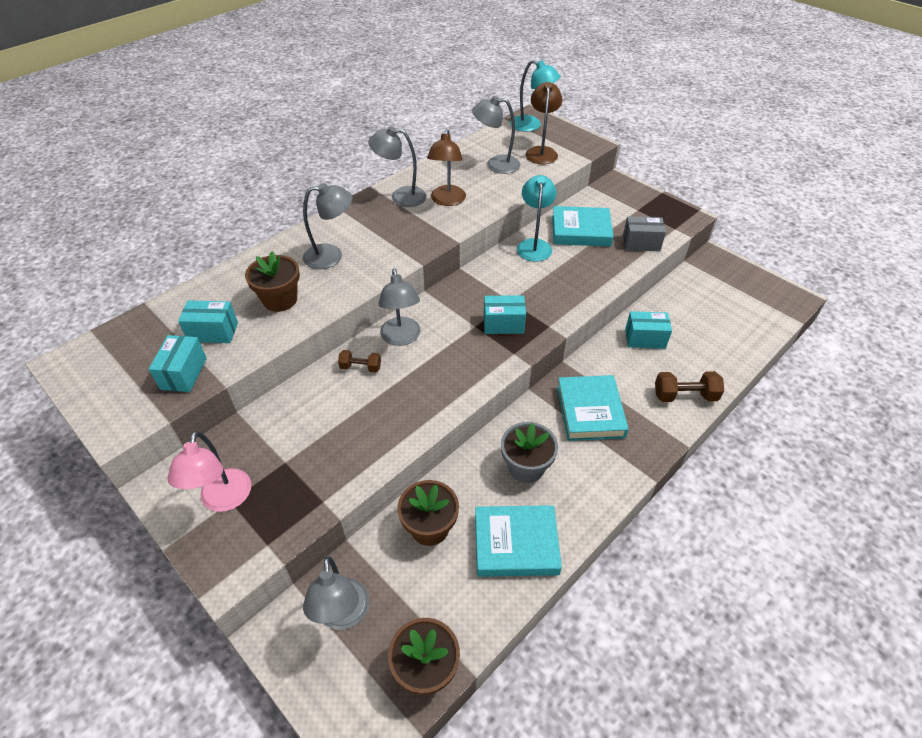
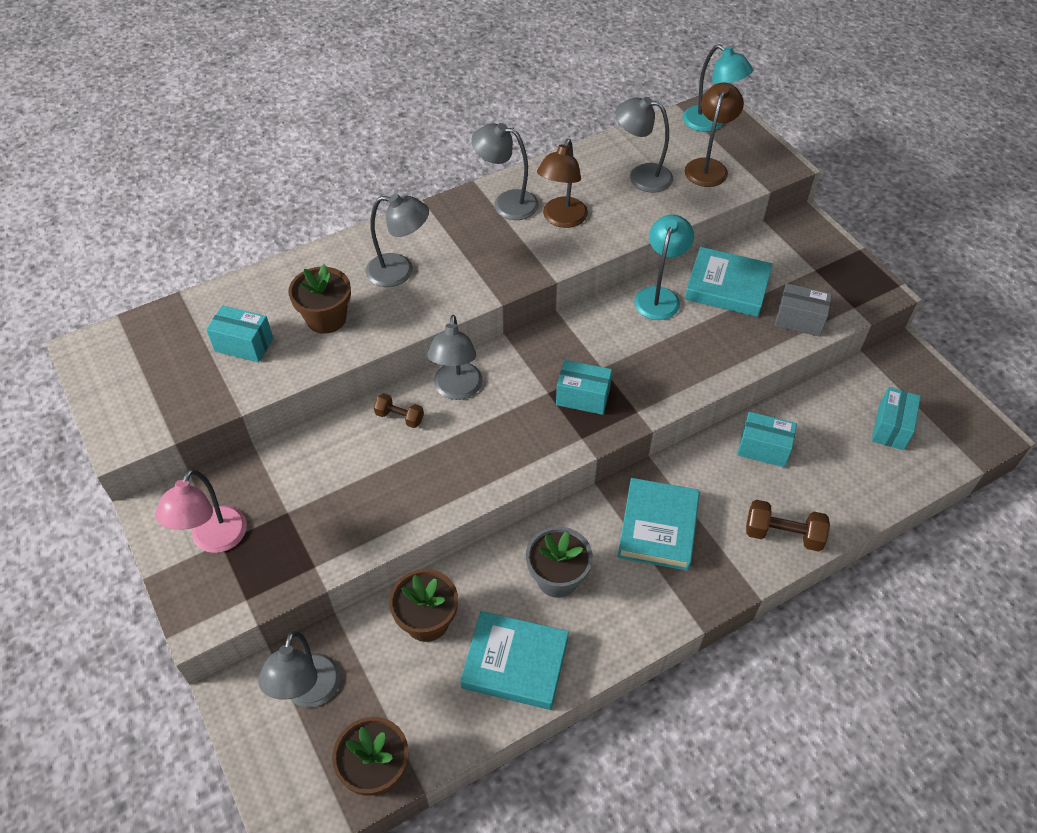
camera: 15 degrees right, 5 degrees up
(184, 373) = (202, 389): turquoise box -> turquoise box (891, 428)

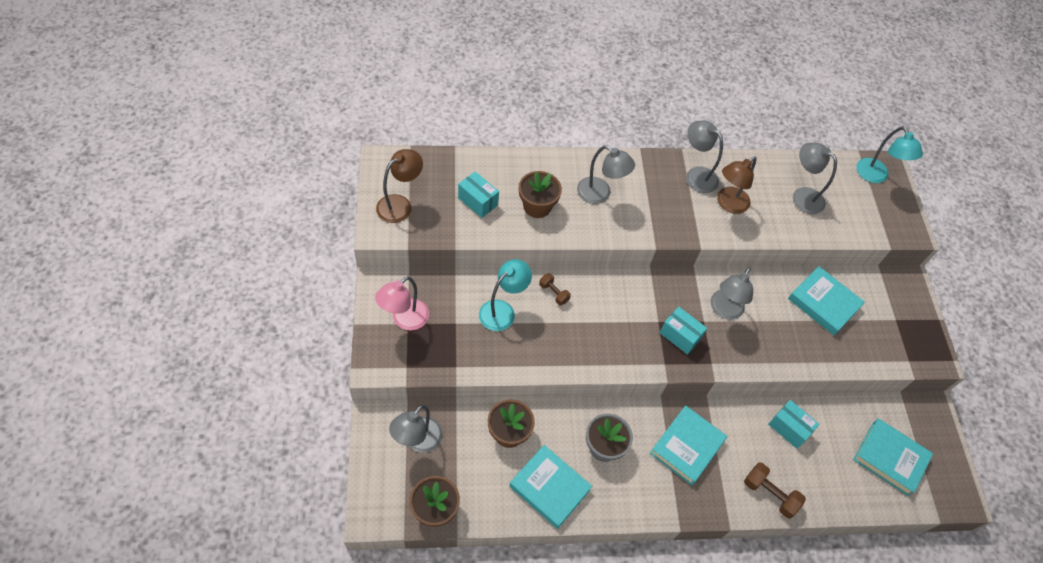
camera: 20 degrees right, 5 degrees up
(457, 390) = (599, 291): grey lamp -> grey lamp (724, 310)
(659, 296) = (771, 288): turquoise lamp -> turquoise lamp (502, 310)
(708, 166) = (855, 209): brown lamp -> brown lamp (400, 204)
(799, 320) = (862, 352): grey box -> none
(891, 428) = (890, 458): turquoise box -> turquoise book

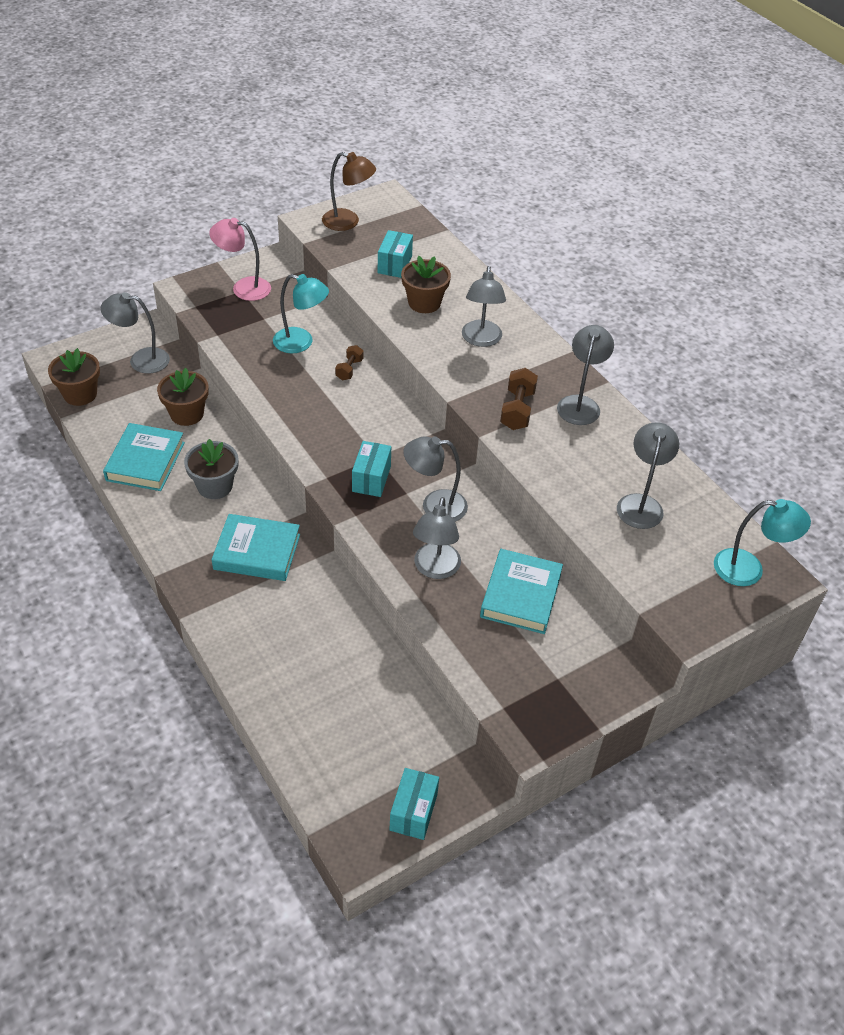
camera: 65 degrees right, 10 degrees down
(728, 204) = (564, 441): brown lamp -> none
(769, 494) = (243, 642): brown dumbbell -> brown dumbbell (517, 410)
(782, 340) = (435, 569): none -> grey lamp
(789, 428) = (340, 637): turquoise box -> turquoise box (413, 812)
(876, 176) = (749, 569): turquoise lamp -> turquoise lamp turned 120 degrees counterclockwise
(890, 458) = (367, 754): turquoise book -> none

